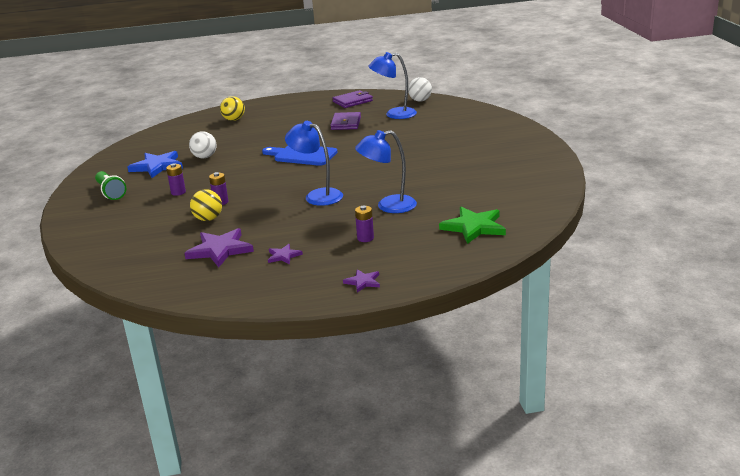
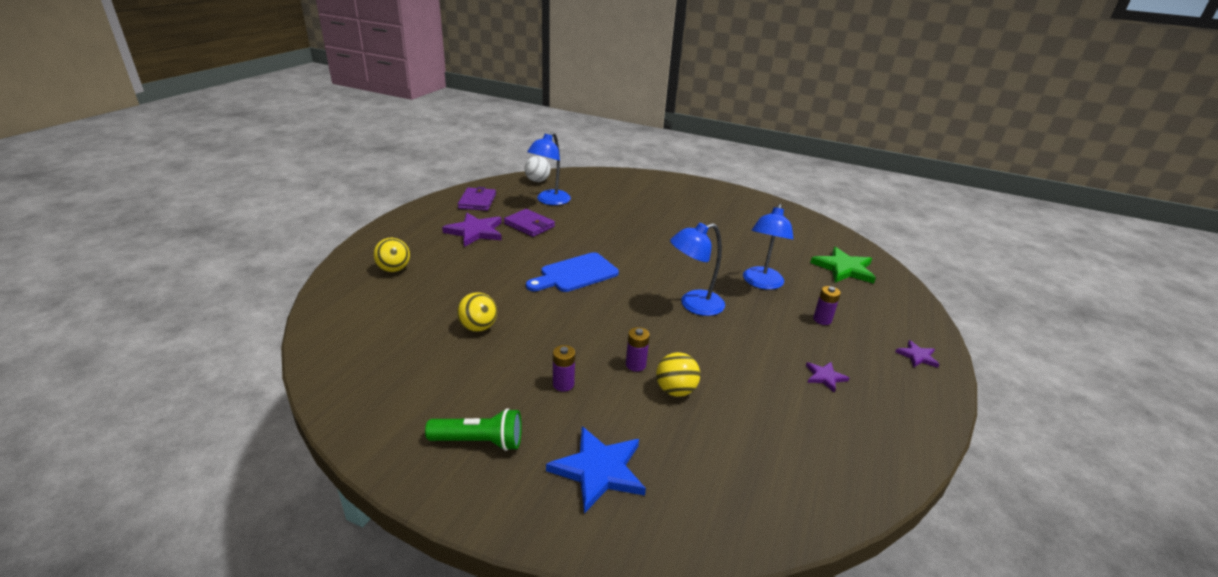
camera: 60 degrees left, 5 degrees up
(157, 166) = (448, 371): blue star -> blue star (599, 470)
(204, 157) = (478, 327): white ball -> yellow ball
(220, 250) = (773, 412): purple star -> purple star (475, 232)

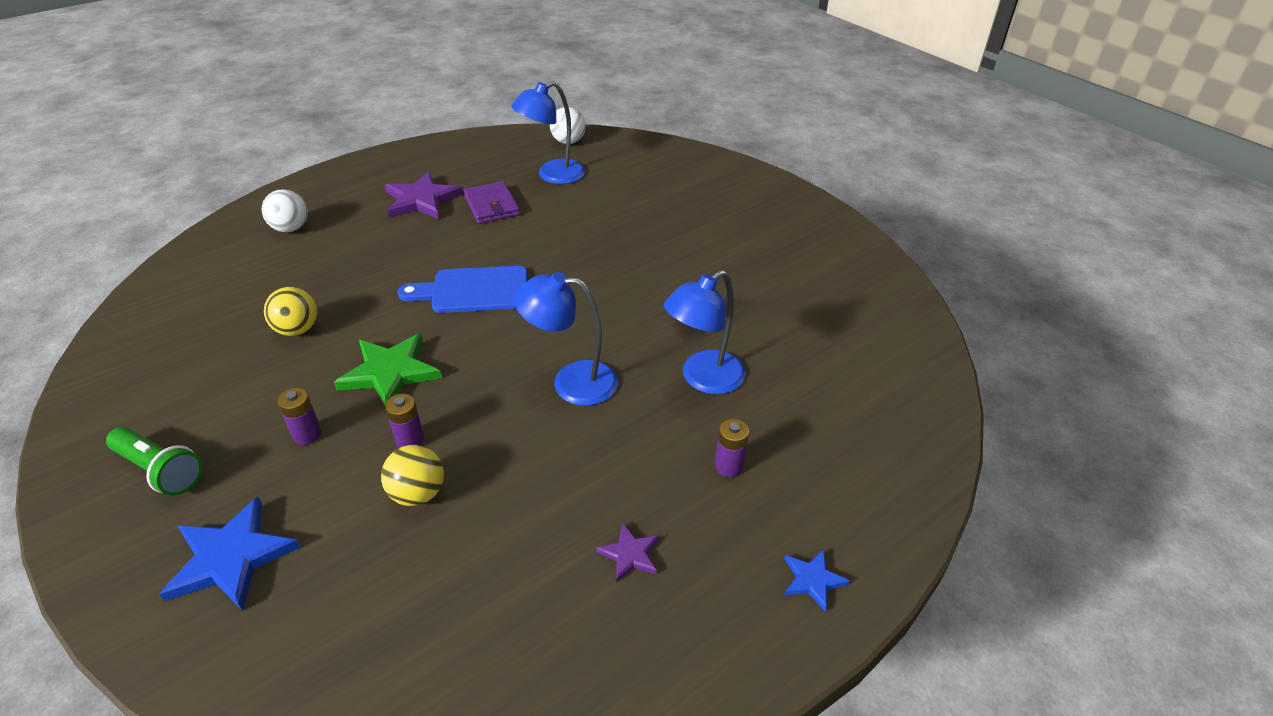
camera: 30 degrees right, 10 degrees up
(394, 269) = (290, 228): yellow ball -> white ball
(477, 201) = (466, 157): purple wallet -> none
(844, 268) = (863, 395): green star -> green star (390, 372)
(917, 356) = (813, 580): purple star -> blue star

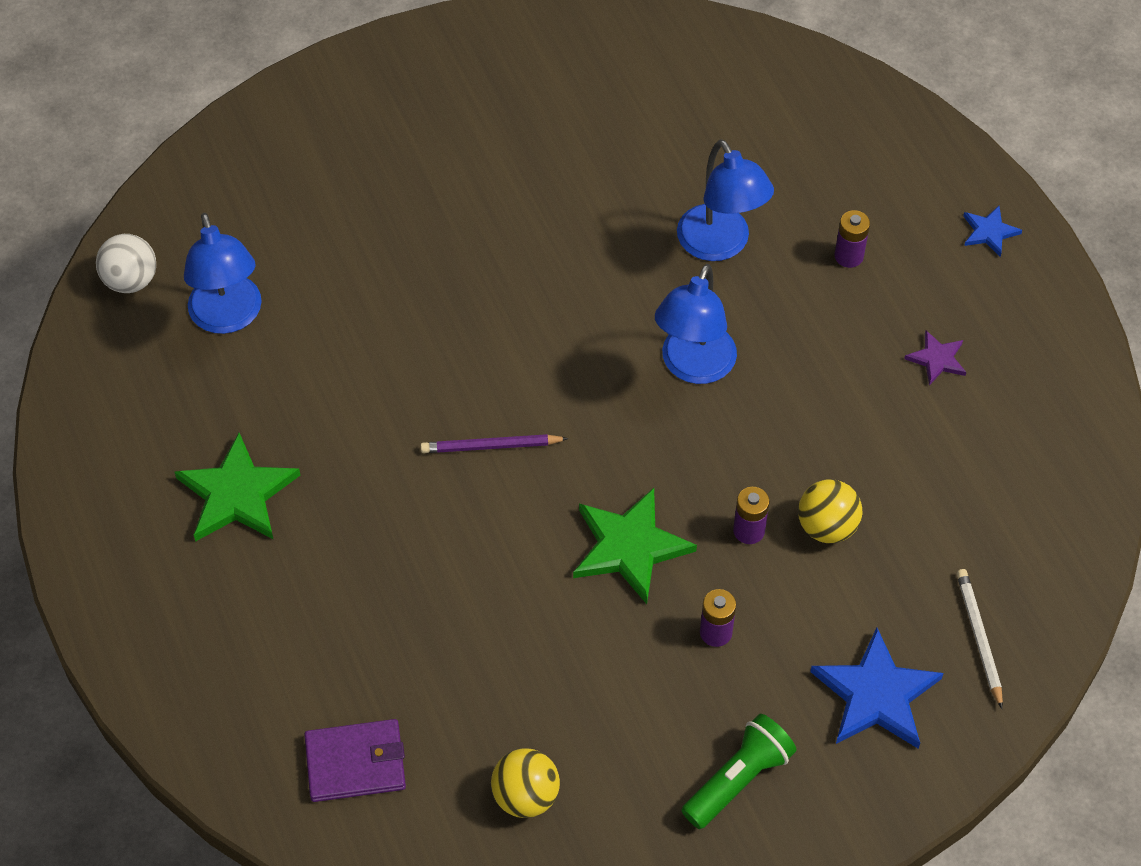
camera: 75 degrees left, 15 degrees up
(289, 639) = (979, 638): none -> white pencil
(290, 228) = (258, 672): white ball -> none
(297, 330) = (516, 651): yellow ball -> yellow ball (525, 796)
(421, 200) = (237, 494): purple star -> green star
(474, 290) = (491, 446): blue cutting board -> purple pencil
(491, 206) = (287, 405): purple wallet -> purple wallet (356, 763)

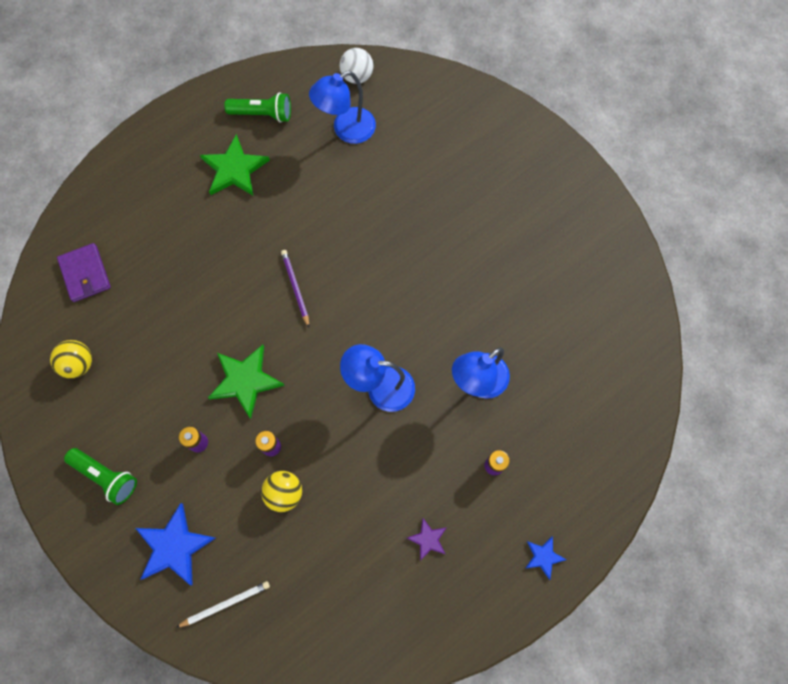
camera: 75 degrees right, 15 degrees up
(145, 432) = (262, 114): none -> green flashlight

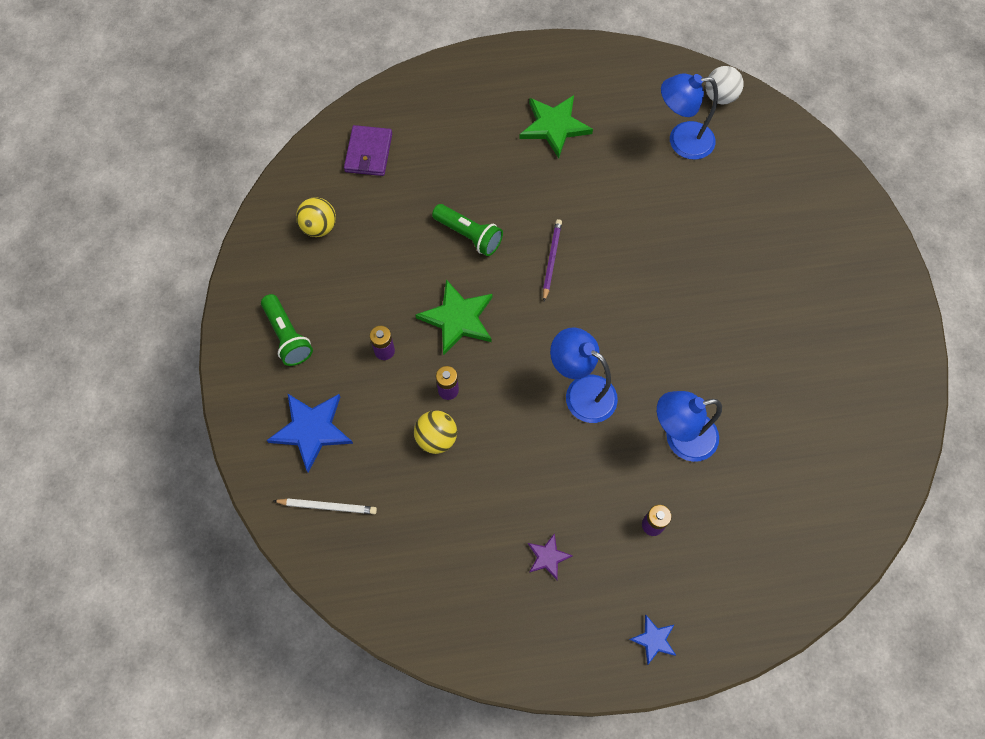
camera: 30 degrees right, 5 degrees down
(262, 114) = (609, 89): green flashlight -> green flashlight (469, 235)

